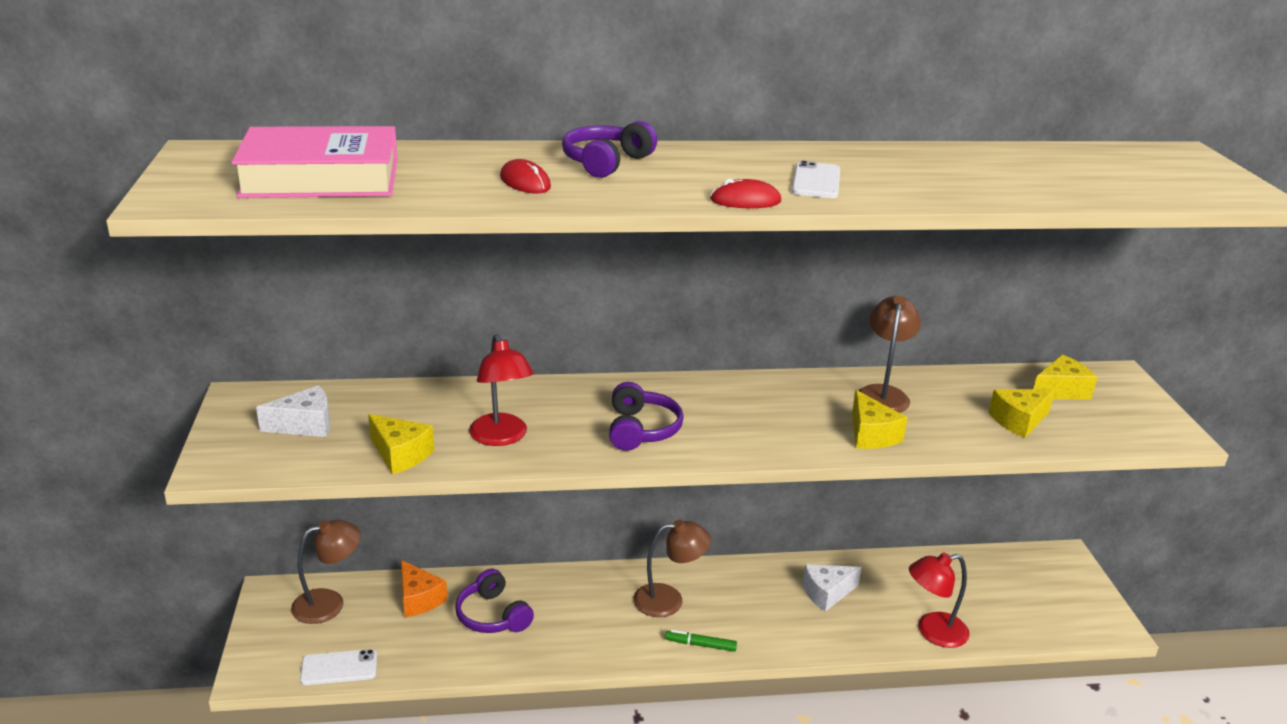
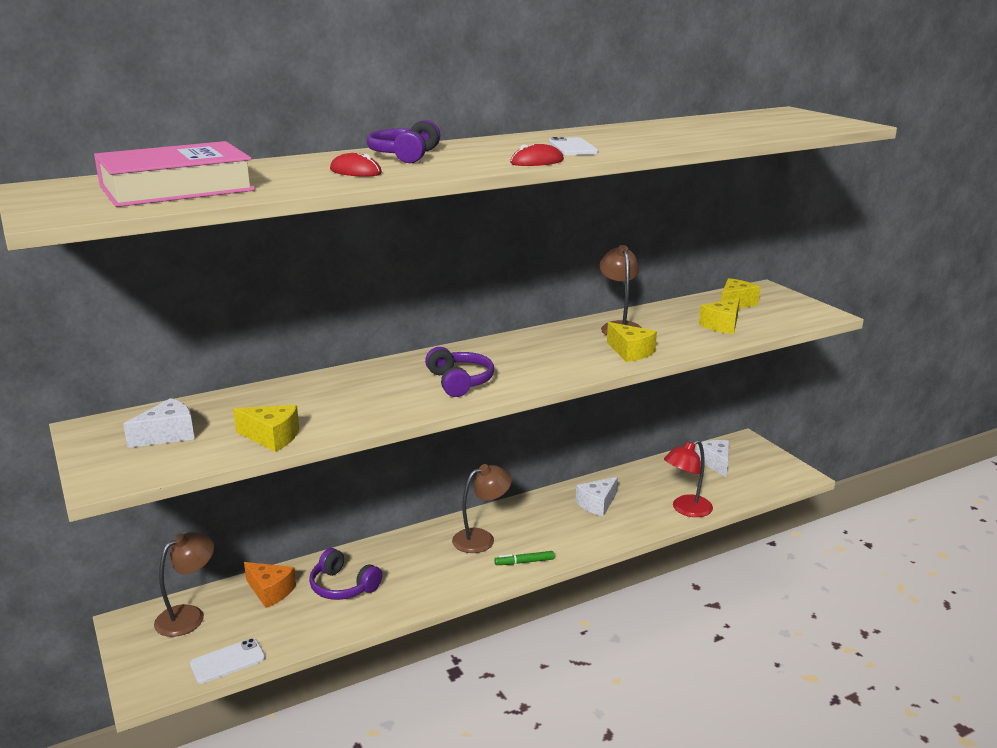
camera: 20 degrees left, 5 degrees down
(501, 437) = (350, 409): red lamp -> none
(1007, 578) = (715, 463): none -> white cheese

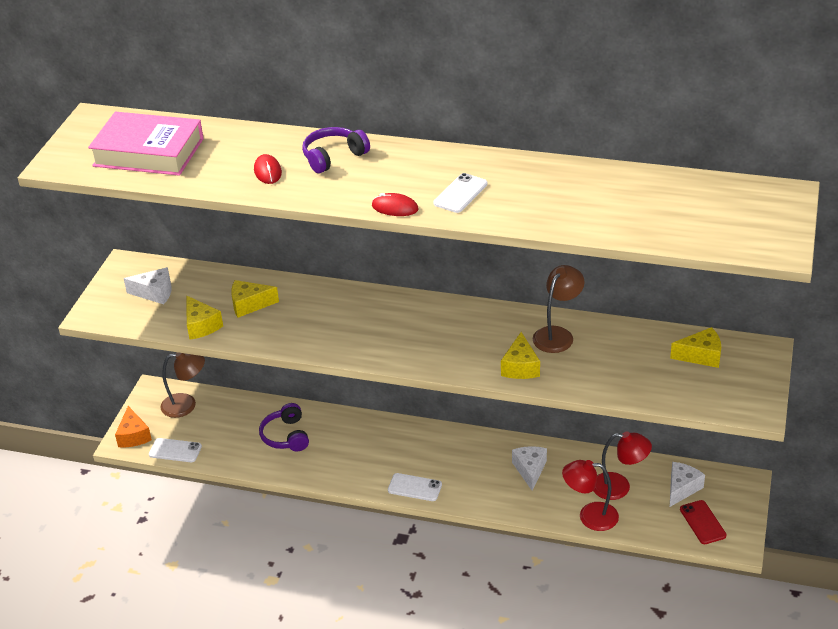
camera: 45 degrees right, 15 degrees up
(270, 591) = (244, 414): orange cheese -> orange cheese (133, 436)
(460, 382) = (363, 334): purple headphones -> none
(481, 538) = (411, 450): brown lamp -> none
(524, 562) = (414, 487): green marker -> white phone
(597, 504) = (530, 470): white cheese -> white cheese turned 90 degrees clockwise
(675, 482) = (619, 487): none -> red lamp
(722, 325) = (642, 376): yellow cheese -> yellow cheese (249, 305)
(760, 475) = (702, 522): none -> red phone

